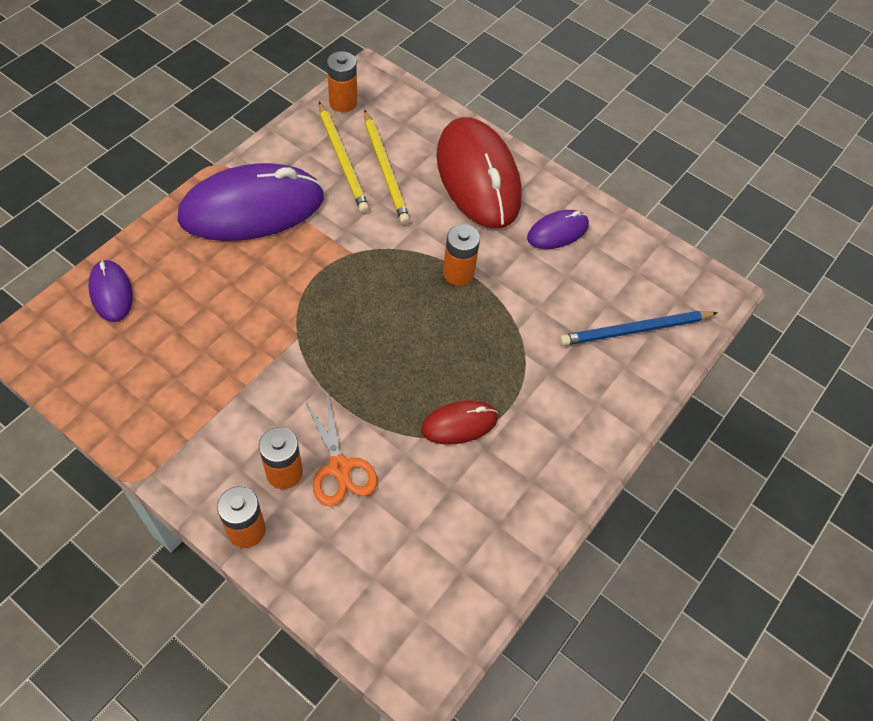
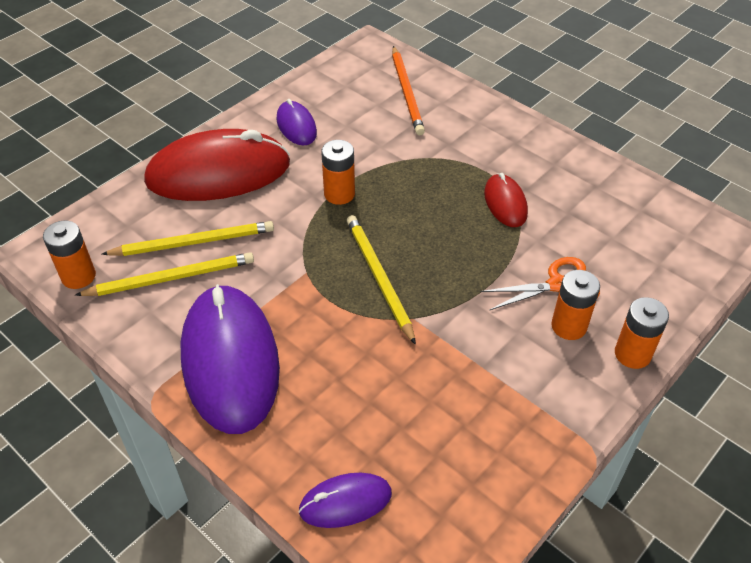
camera: 80 degrees left, 10 degrees down
(346, 309) = (379, 278): none -> yellow pencil
(635, 330) = (407, 93): blue pencil -> orange pencil

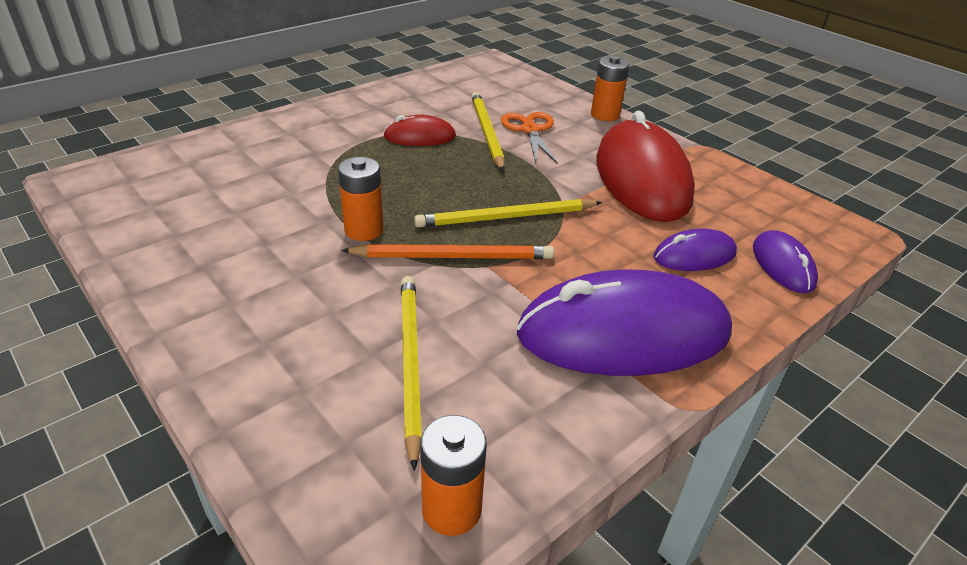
camera: 85 degrees left, 10 degrees down
(171, 278) = (477, 388): yellow pencil -> yellow pencil (487, 132)
(218, 173) = (268, 332): red mouse -> red mouse (641, 178)
(296, 126) = (208, 252): purple mouse -> purple mouse (694, 255)
(407, 93) = (204, 165): orange pencil -> orange pencil (453, 256)
(569, 326) = (576, 133): orange battery -> none

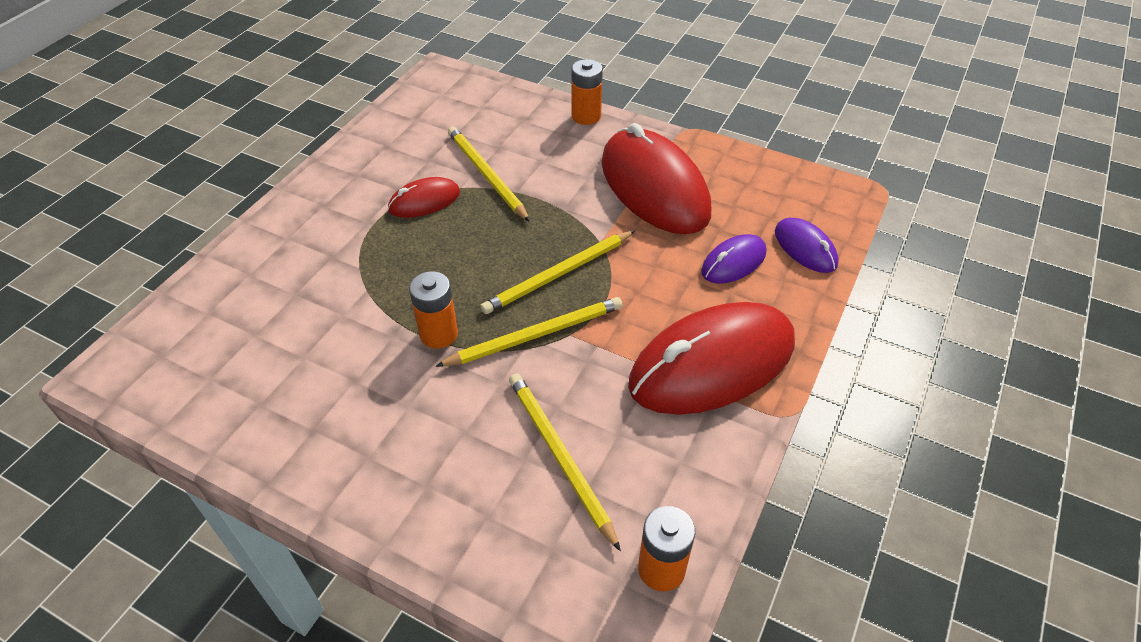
camera: 20 degrees left, 10 degrees up
(453, 256) = (536, 335): orange pencil -> yellow pencil
(530, 130) = (526, 158): orange scissors -> none
(623, 334) = (712, 364): purple mouse -> red mouse

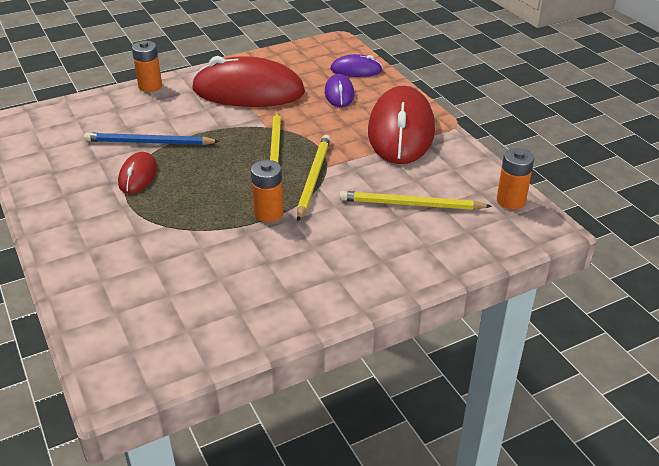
camera: 55 degrees left, 10 degrees down
(486, 175) = (149, 142): yellow pencil -> blue pencil

